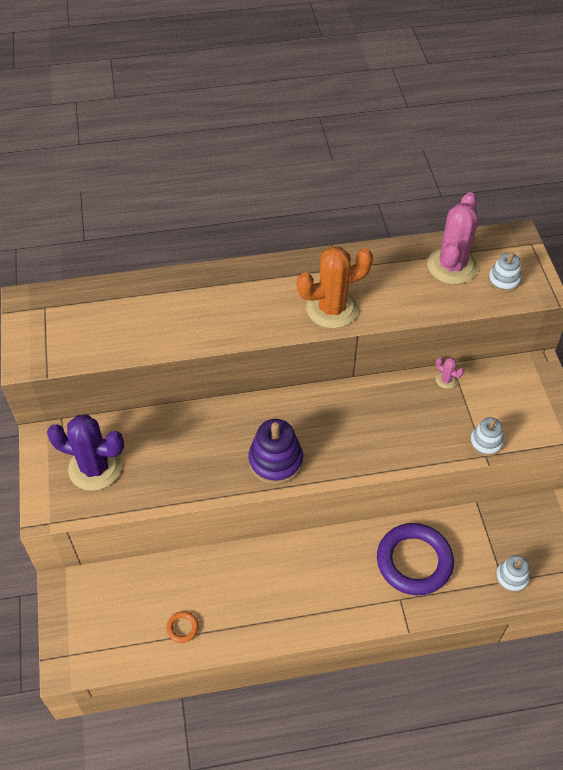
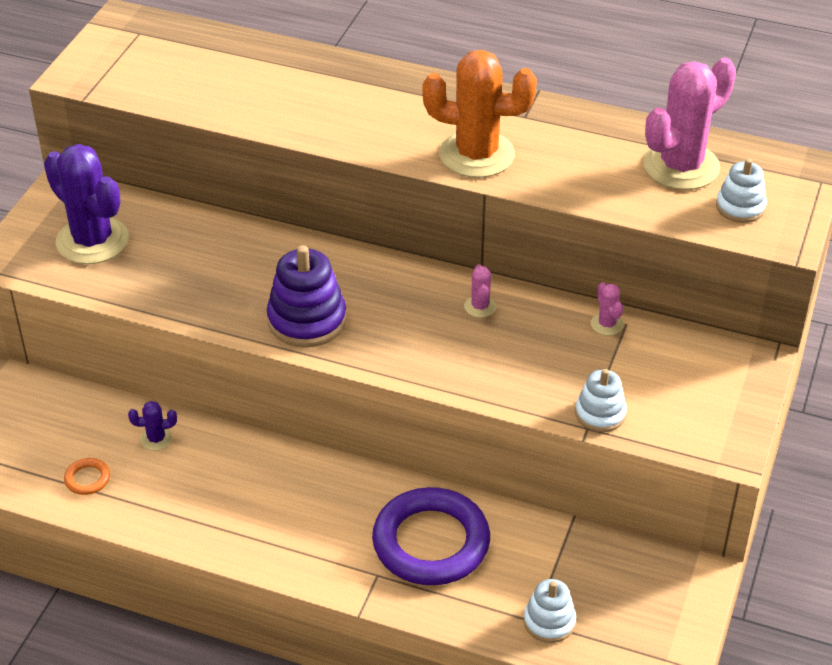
camera: 30 degrees right, 10 degrees down
(204, 576) = (156, 439): none -> purple cactus
(368, 402) = (480, 306): none -> pink cactus

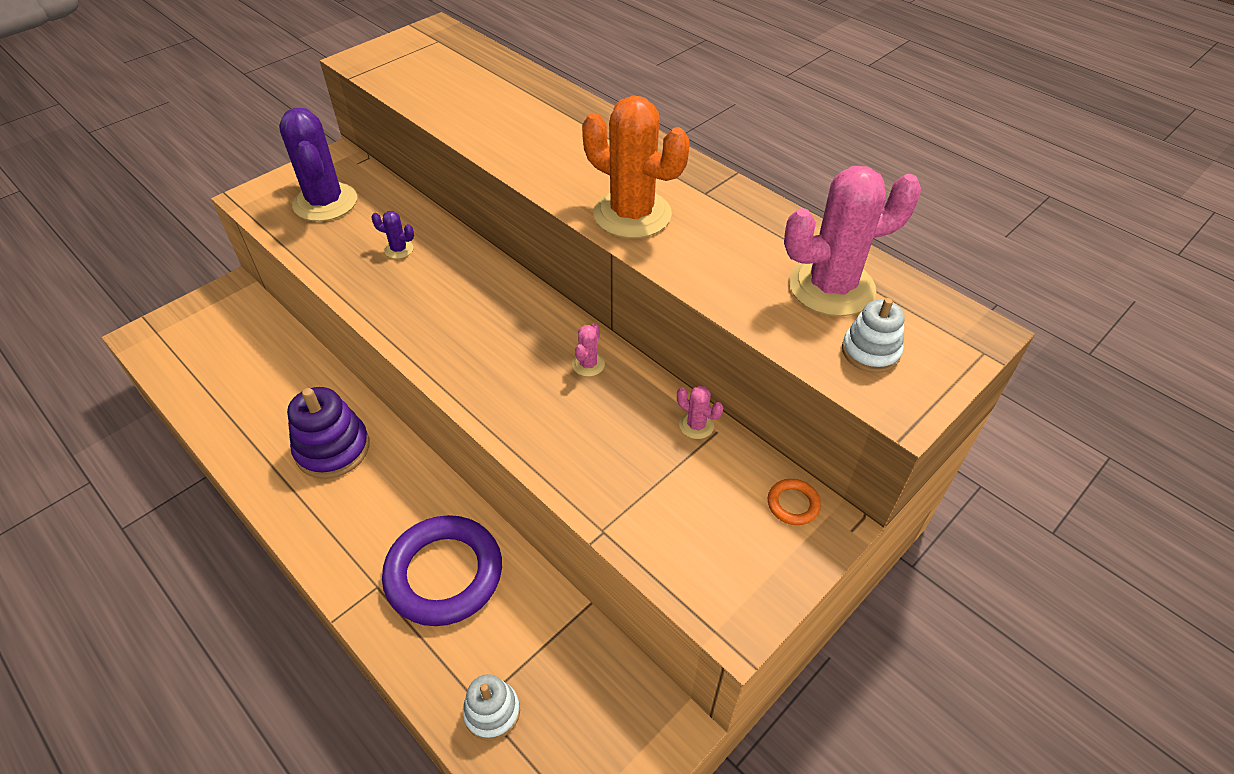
camera: 25 degrees right, 5 degrees up
(87, 479) = (228, 399): orange ring -> orange ring (793, 504)
(156, 439) = (303, 384): purple cactus -> purple cactus (399, 249)
(307, 320) = (430, 324): purple stacking toy -> purple stacking toy (332, 449)
(600, 414) = (626, 521): white stacking toy -> none
(607, 324) = (696, 425): pink cactus -> pink cactus turned 60 degrees counterclockwise

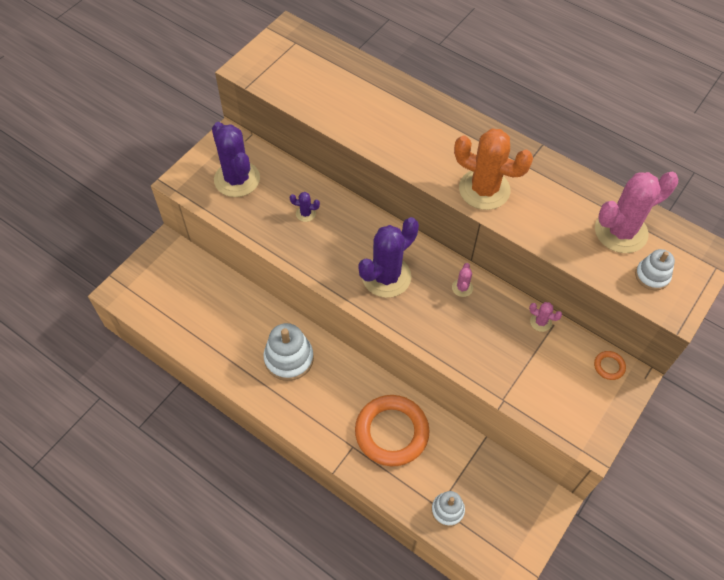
camera: 10 degrees left, 10 degrees up
(332, 449) = (289, 358): purple stacking toy -> white stacking toy
(444, 574) = (391, 432): purple ring -> orange ring
(480, 337) = (386, 277): none -> purple cactus

